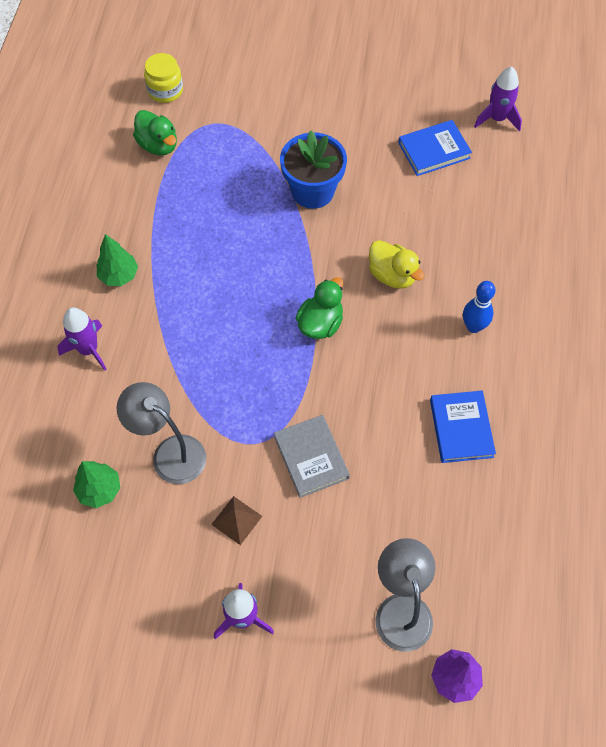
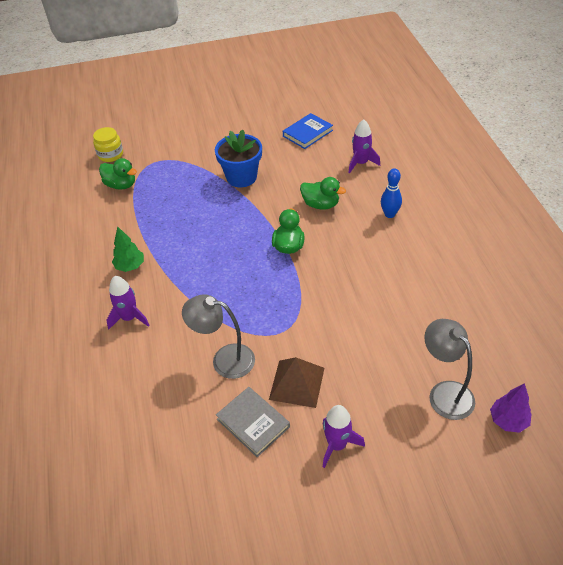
camera: 20 degrees left, 15 degrees down
(99, 490) = (183, 403): green tree -> none
(236, 520) = (296, 383): brown pyramid -> brown pyramid, size x1.62
(311, 457) = (327, 325): grey book -> grey book (253, 423)
(392, 275) = (320, 204): yellow duck -> green duck
(461, 428) = (417, 272): blue book -> none
(497, 118) = (337, 106): purple rocket -> purple rocket (361, 163)

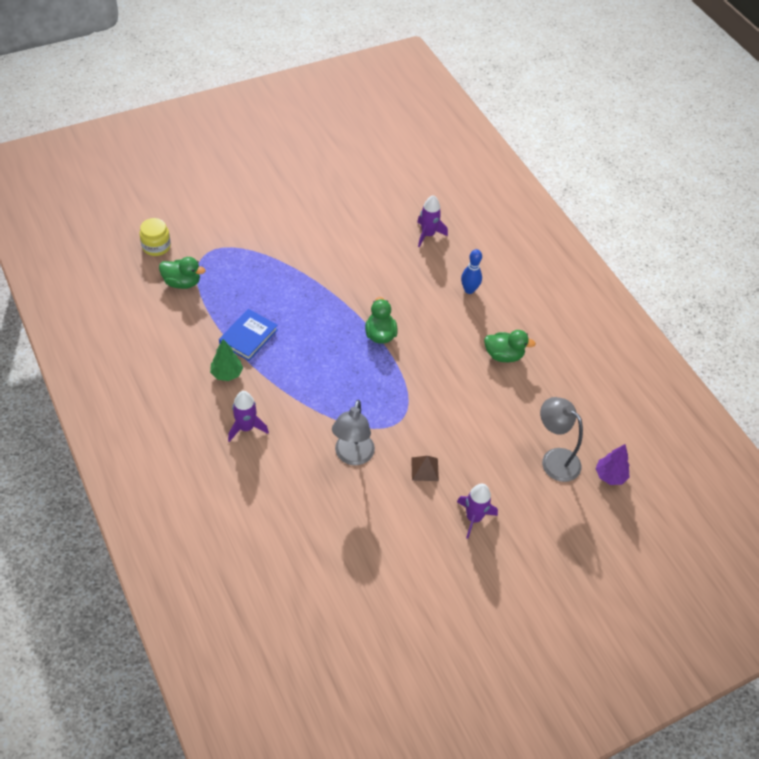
camera: 20 degrees left, 5 degrees up
(224, 359) = (352, 456): grey lamp -> grey lamp turned 75 degrees counterclockwise
(241, 177) = (309, 261): blue flower pot -> none
(253, 423) = (396, 510): grey book -> none
(296, 383) = (424, 469): brown pyramid -> brown pyramid, size x0.62
(307, 133) = (364, 203): blue book -> blue book (248, 337)
(320, 204) = (399, 286): green duck -> green duck (503, 355)

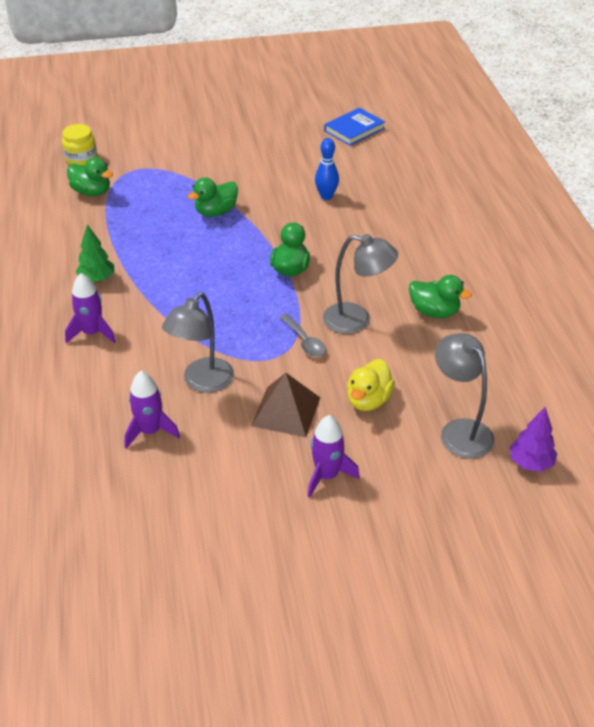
camera: 20 degrees right, 10 degrees down
(248, 337) = (138, 249): blue book -> blue book (354, 130)
(297, 286) = (216, 212): none -> green duck
(416, 402) = (305, 341): none -> grey spoon
(424, 469) = (286, 411): brown pyramid -> brown pyramid, size x1.62
(428, 235) = (387, 186): purple rocket -> purple rocket (150, 431)
(448, 374) = (357, 320): none -> grey lamp
(469, 290) = (416, 243): blue bowling pin -> blue bowling pin (326, 196)
(481, 446) = (368, 400): none -> yellow duck

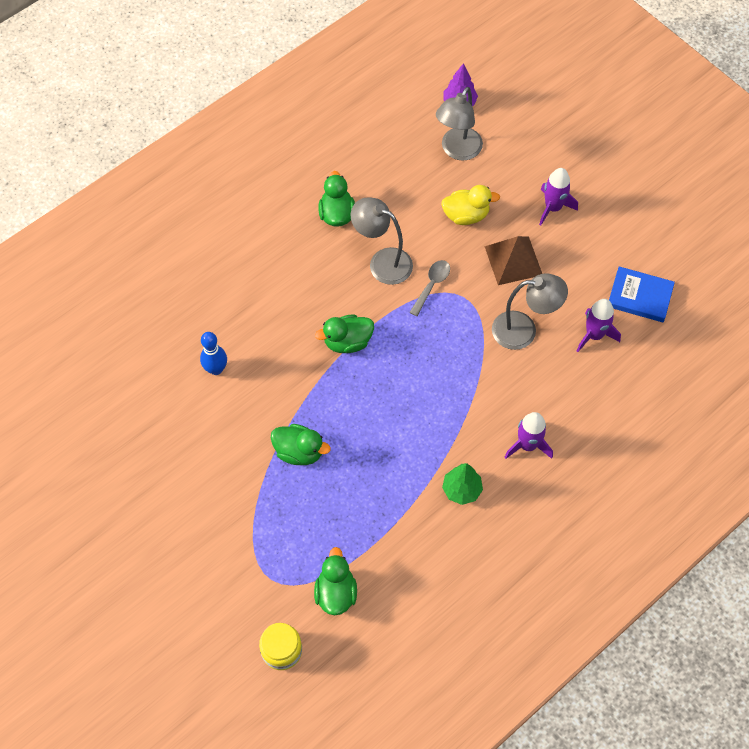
camera: 120 degrees left, 20 degrees up
(354, 130) = (71, 404): blue book -> blue book (640, 296)
(357, 320) = (382, 262): grey lamp -> grey lamp turned 45 degrees counterclockwise

